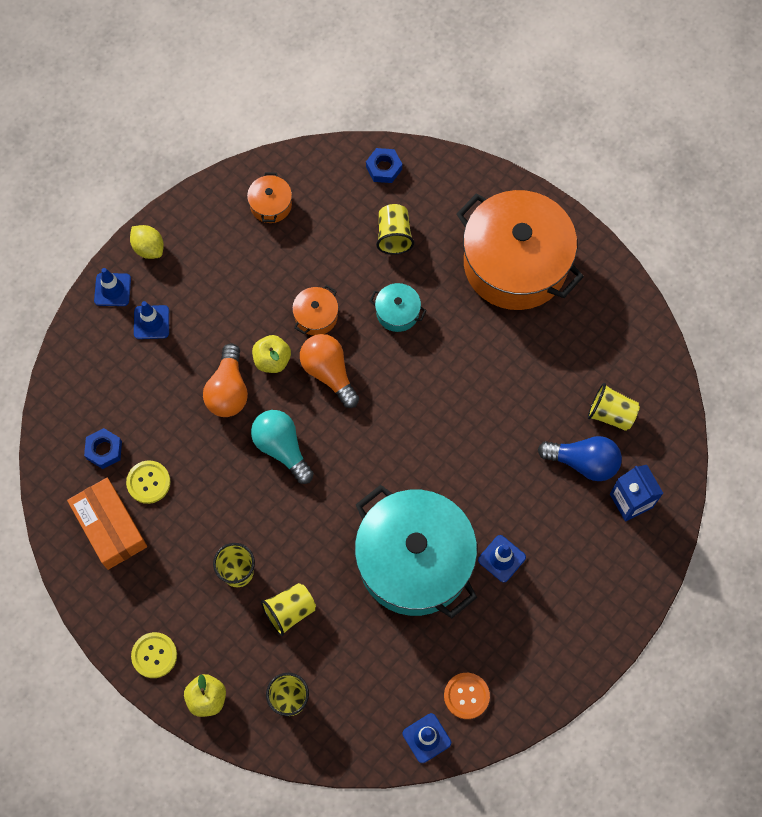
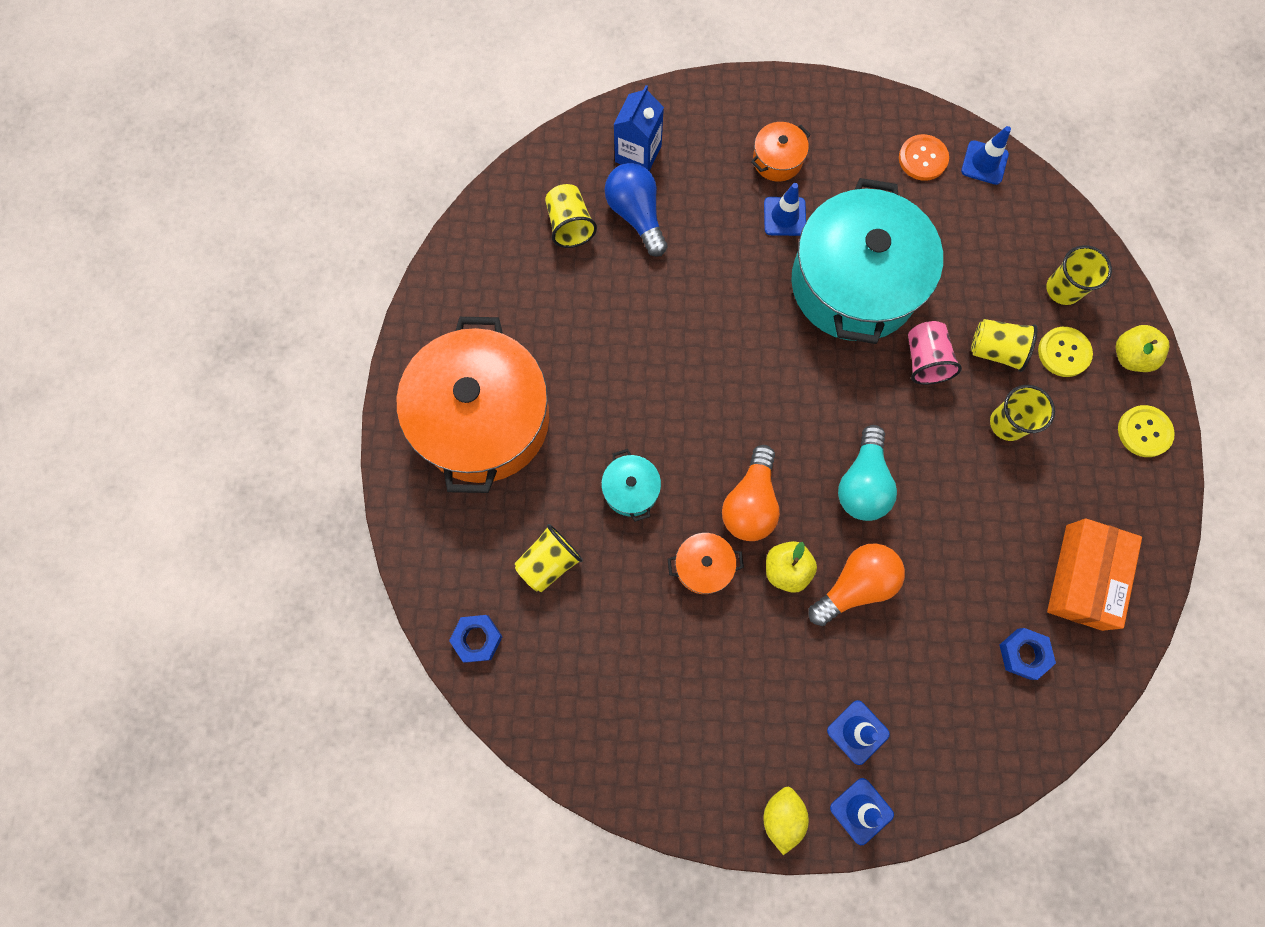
camera: 130 degrees left, 5 degrees up
(148, 482) = (1011, 580): yellow button -> yellow button (1064, 352)
(271, 205) = (620, 724): orange pot -> orange pot (777, 160)
(323, 559) = (925, 360): none -> pink cup

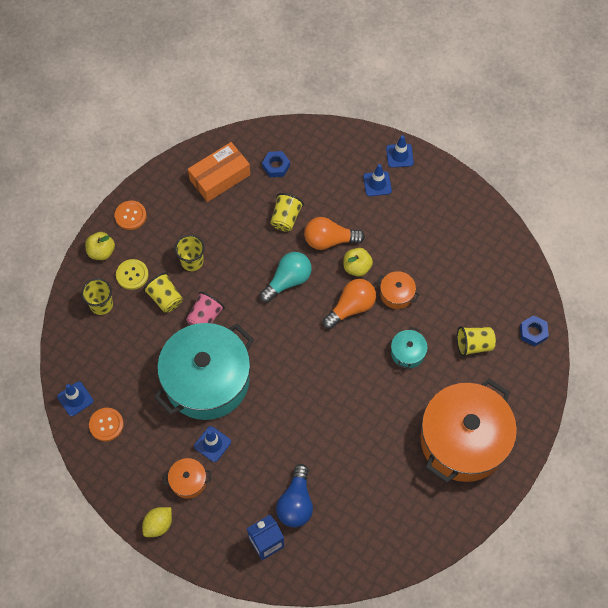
camera: 145 degrees left, 10 degrees down
(570, 225) = (339, 523): yellow cup -> yellow cup (286, 218)
(782, 816) = (436, 175): yellow lemon -> yellow lemon (158, 525)
(1144, 431) = (130, 216): yellow button -> orange button

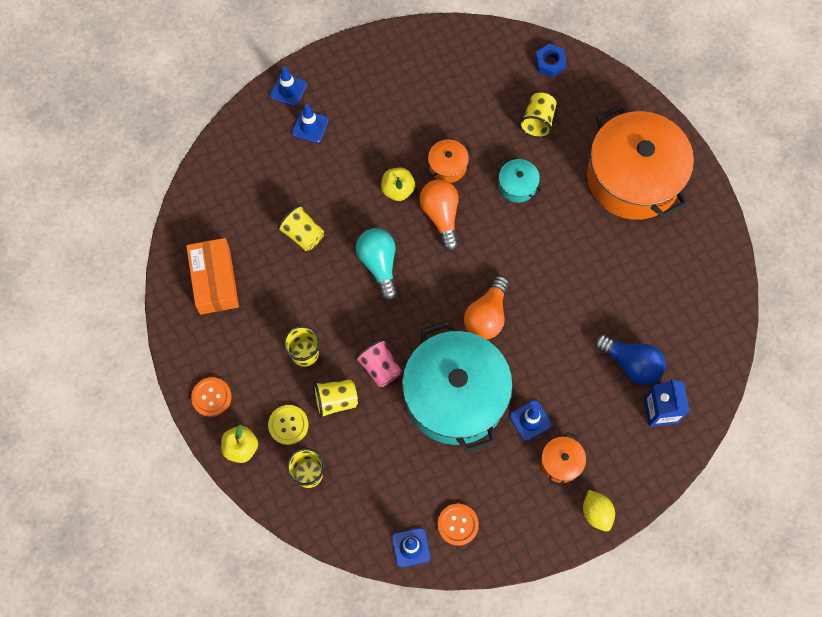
camera: 65 degrees left, 5 degrees up
(276, 166) = (233, 217): blue nut -> none
(329, 240) = (352, 203): orange light bulb -> orange light bulb (487, 316)

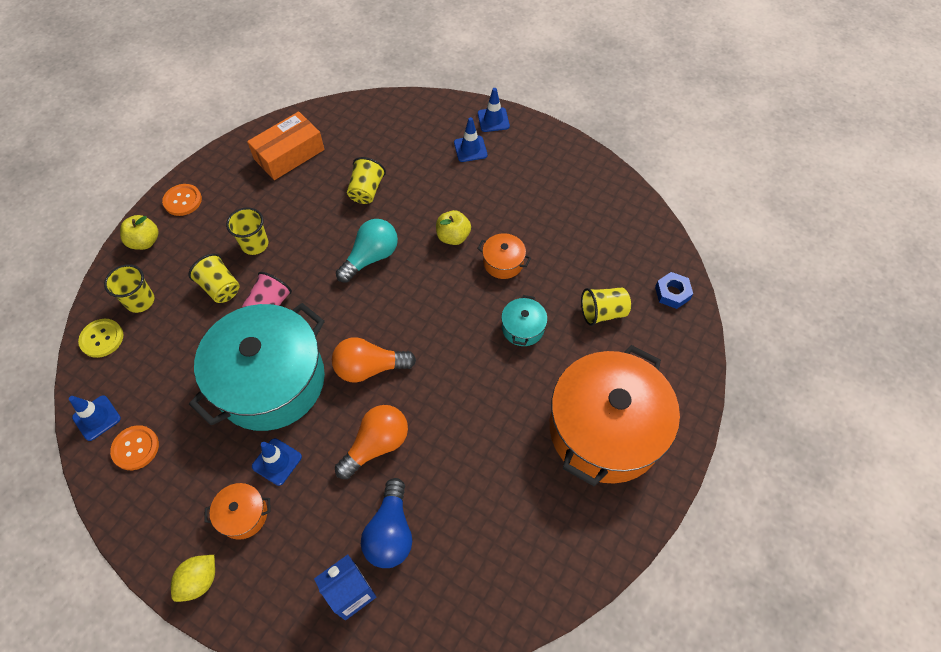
camera: 60 degrees right, 10 degrees down
(288, 425) = (181, 264): yellow button -> yellow button (102, 339)
(441, 216) = (449, 281): orange light bulb -> orange light bulb (377, 445)

